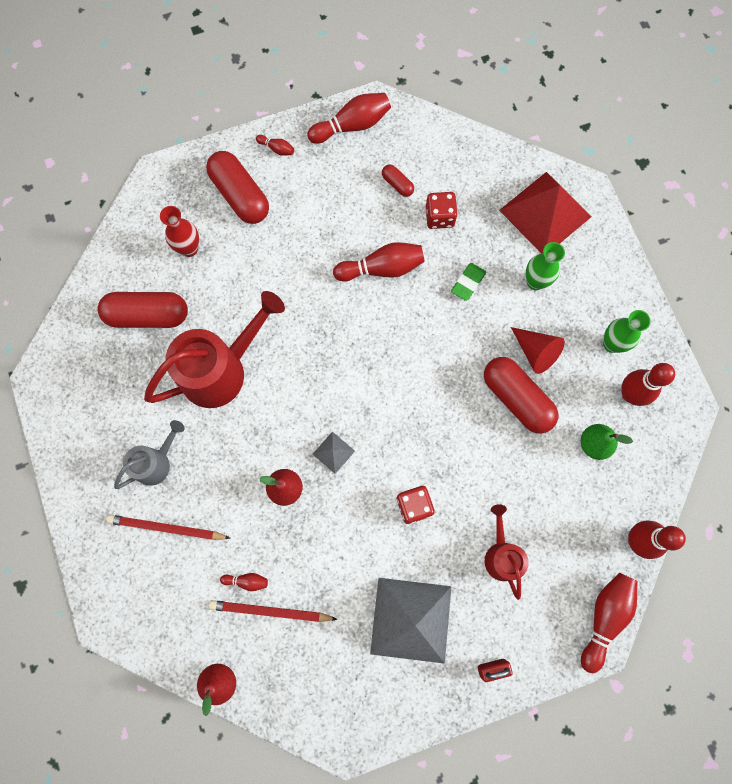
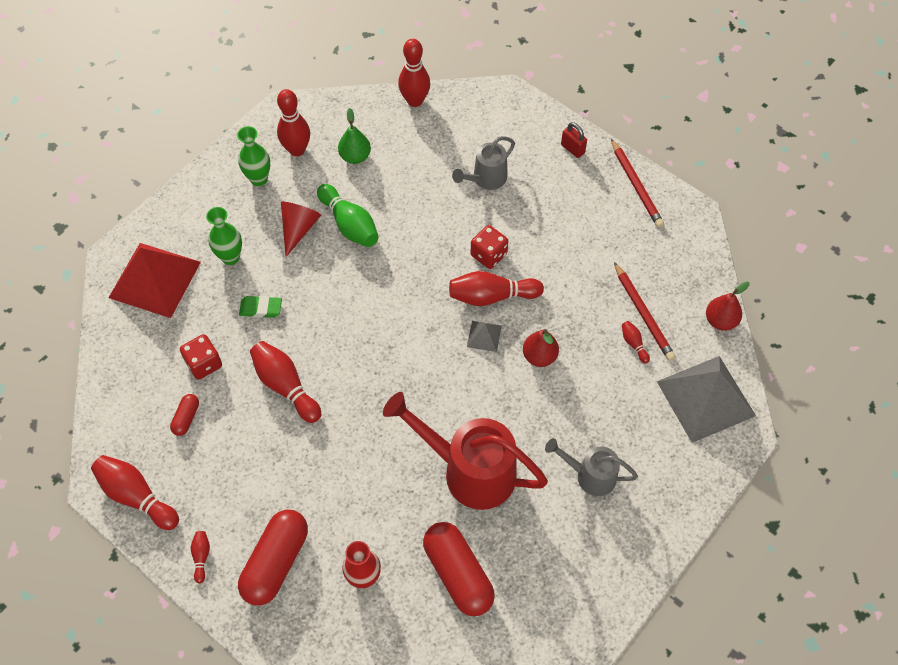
camera: 120 degrees left, 15 degrees down
(167, 528) = (638, 431): red pencil -> red pencil (636, 185)
(411, 620) = (577, 215): grey pyramid -> grey pyramid (705, 398)
(501, 554) = (485, 179): red watering can -> grey watering can
(516, 398) = (349, 224): red capsule -> green bowling pin
(604, 617) = (486, 98): red bowling pin -> red bowling pin (492, 296)

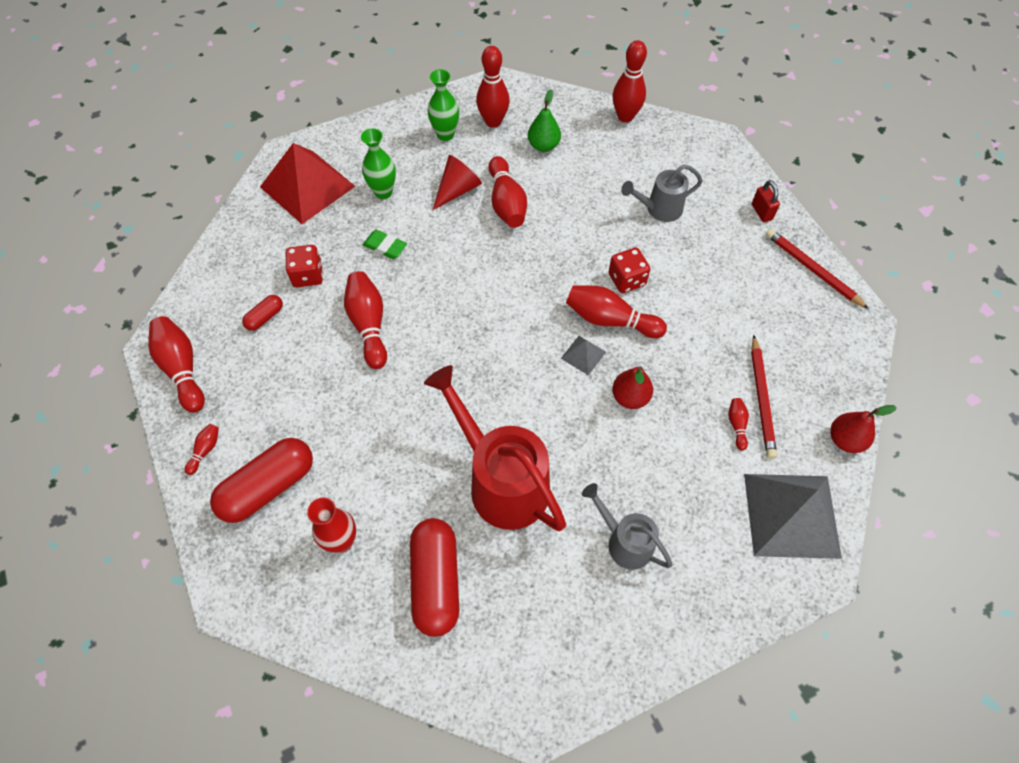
camera: 25 degrees right, 0 degrees up
(349, 224) = (506, 203): green bowling pin -> red bowling pin
(636, 185) = (812, 270): red pencil -> red pencil turned 135 degrees clockwise

